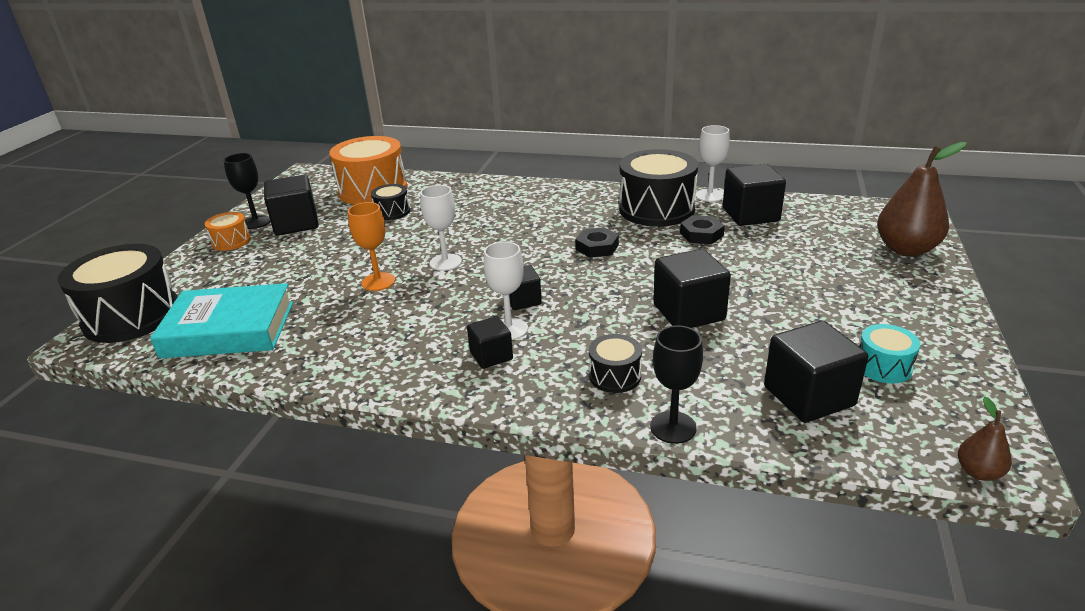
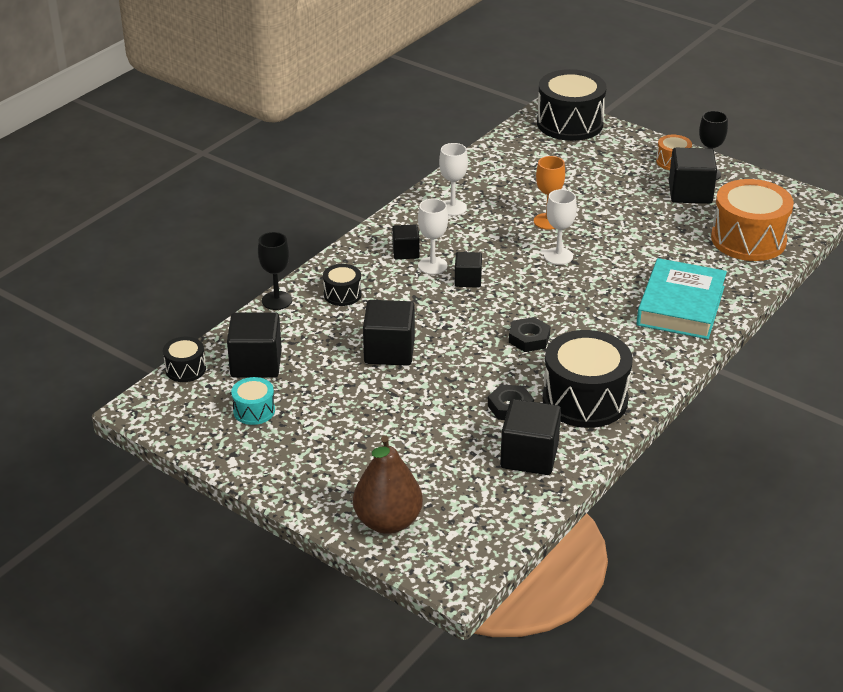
camera: 110 degrees right, 5 degrees up
(229, 329) = (522, 158): turquoise book -> turquoise book (681, 306)
(392, 212) = (684, 244): black drum -> black drum (185, 369)
(709, 195) = (594, 448): white goblet -> white goblet (452, 208)
(978, 472) = (145, 394): brown pear -> none

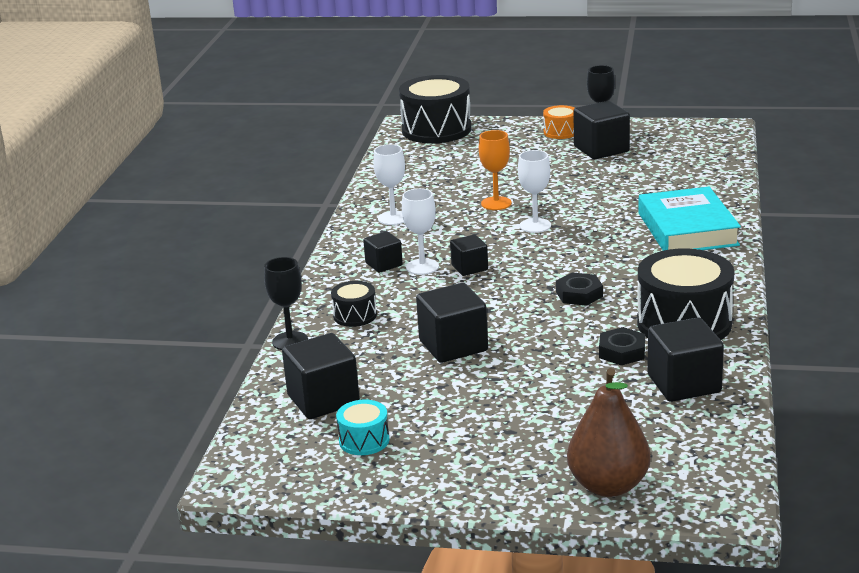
camera: 25 degrees left, 10 degrees down
(185, 369) = (249, 429): black drum -> none
(748, 239) = (689, 167): orange drum -> none

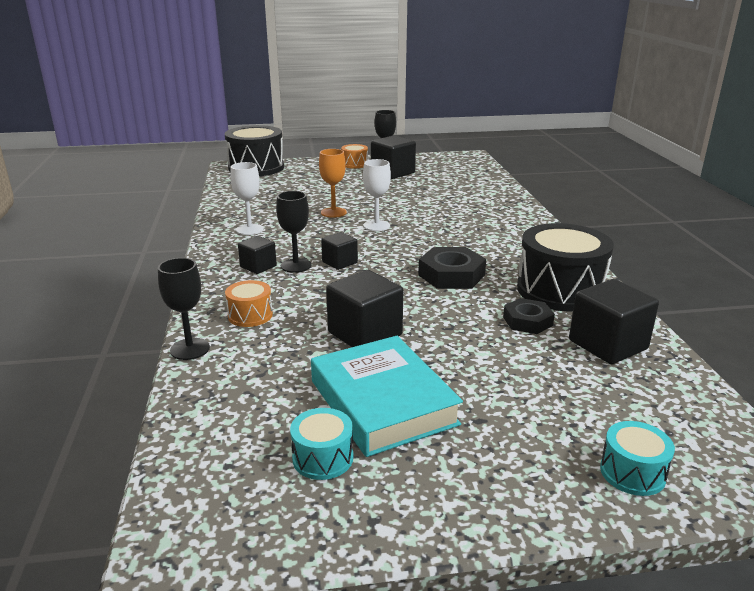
camera: 20 degrees left, 0 degrees up
(323, 400) = (252, 412): black cube -> none
(355, 315) = (250, 315): black drum -> orange drum
(422, 267) = (296, 265): white goblet -> black goblet
(579, 294) = (451, 275): black nut -> black nut, size x1.53
(608, 486) = (632, 472): brown pear -> turquoise drum
(687, 229) = (500, 219): turquoise book -> turquoise book (382, 402)

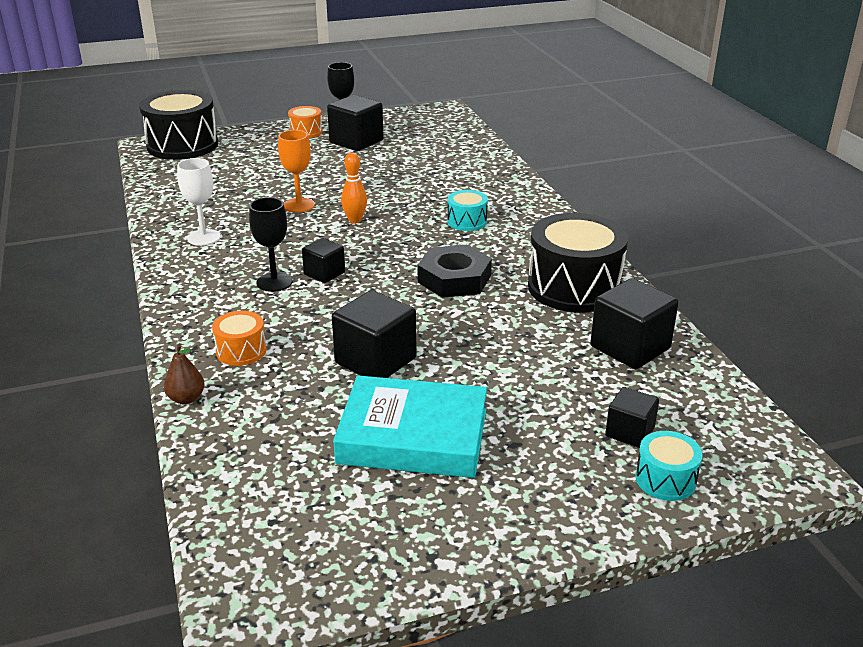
camera: 10 degrees left, 5 degrees up
(190, 349) = (186, 398): black goblet -> brown pear
(258, 266) = (230, 287): black cube -> black cube (629, 432)
(323, 458) = (367, 502): turquoise drum -> turquoise drum (467, 221)
(376, 226) = (355, 220): white goblet -> orange bowling pin
(382, 402) = (413, 436): turquoise book -> turquoise book turned 45 degrees counterclockwise
(527, 321) = (545, 328): black nut -> none

